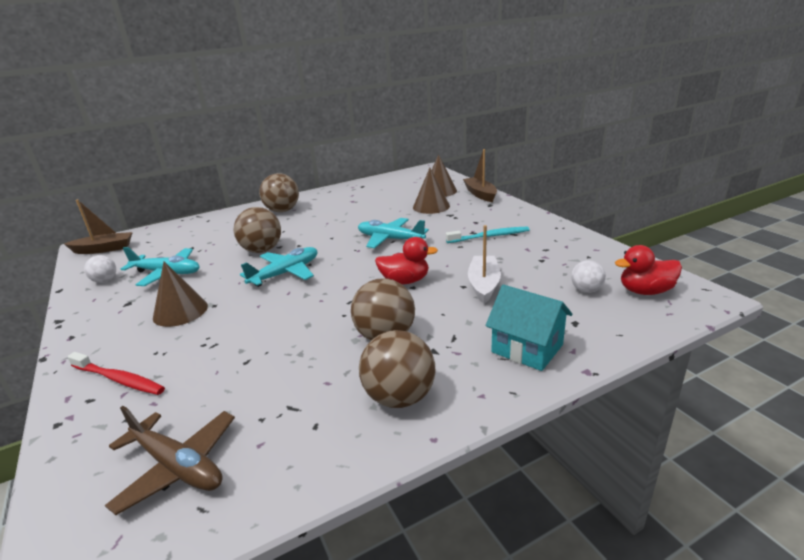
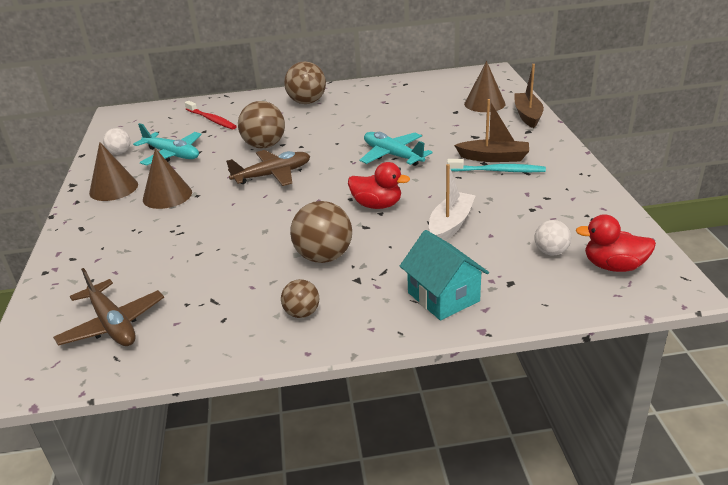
camera: 20 degrees right, 5 degrees up
(104, 249) = (130, 119): brown boat -> brown boat (494, 158)
(118, 379) = (98, 246): red toothbrush -> red toothbrush (211, 120)
(285, 273) = (273, 175): turquoise plane -> brown plane
(399, 397) = (302, 313): brown ball -> brown ball, size x0.56
(431, 206) = (461, 122): brown cone -> brown cone (113, 188)

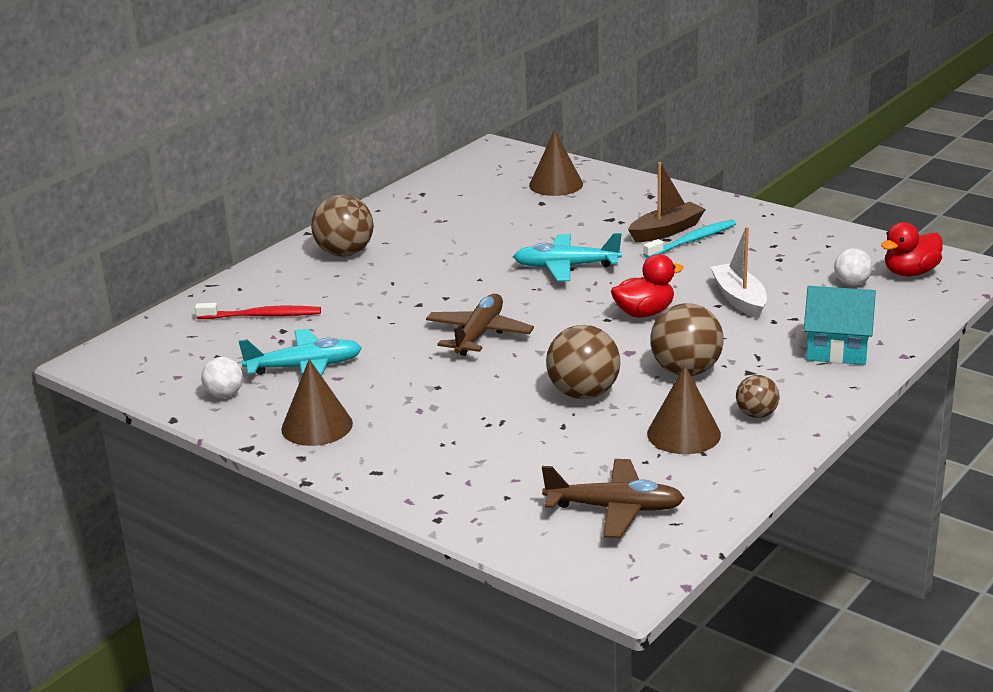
camera: 45 degrees left, 5 degrees down
(167, 196) = (403, 402): brown cone -> brown cone (683, 434)
(264, 146) = (401, 313): brown ball -> brown ball (583, 393)
(527, 115) = (621, 181): brown boat -> none

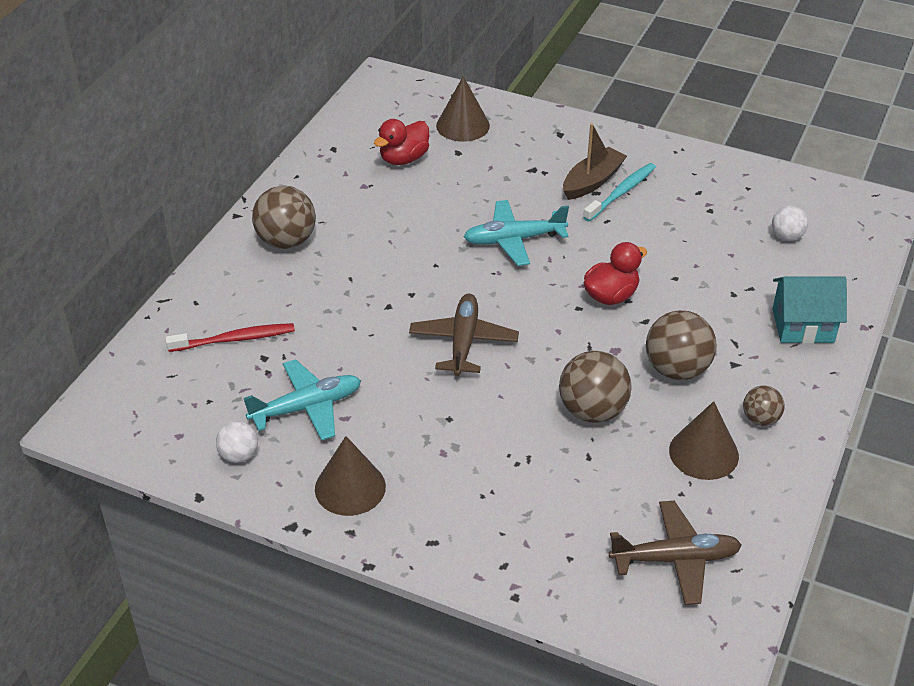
camera: 15 degrees left, 15 degrees up
(739, 299) = (692, 268): white boat -> none
(910, 273) = (833, 218): red duck -> red duck (404, 159)

